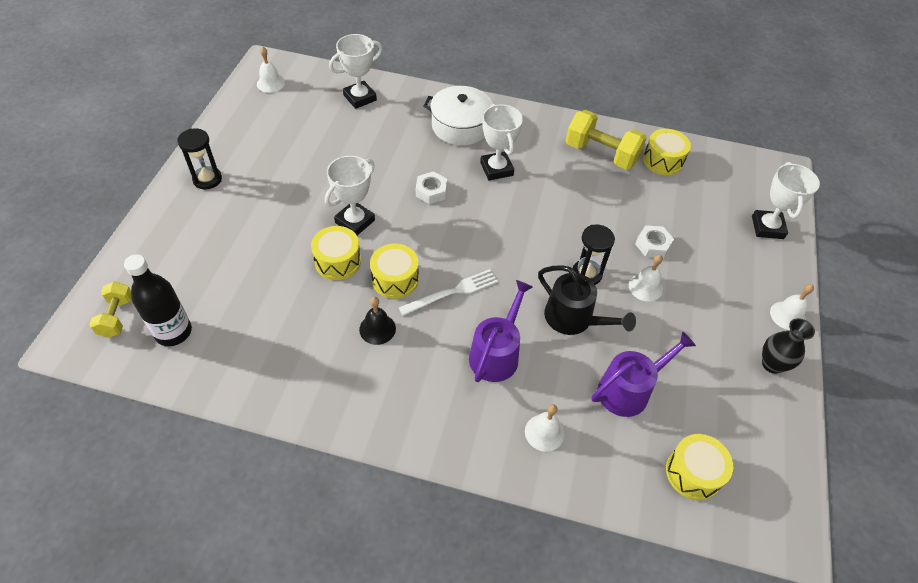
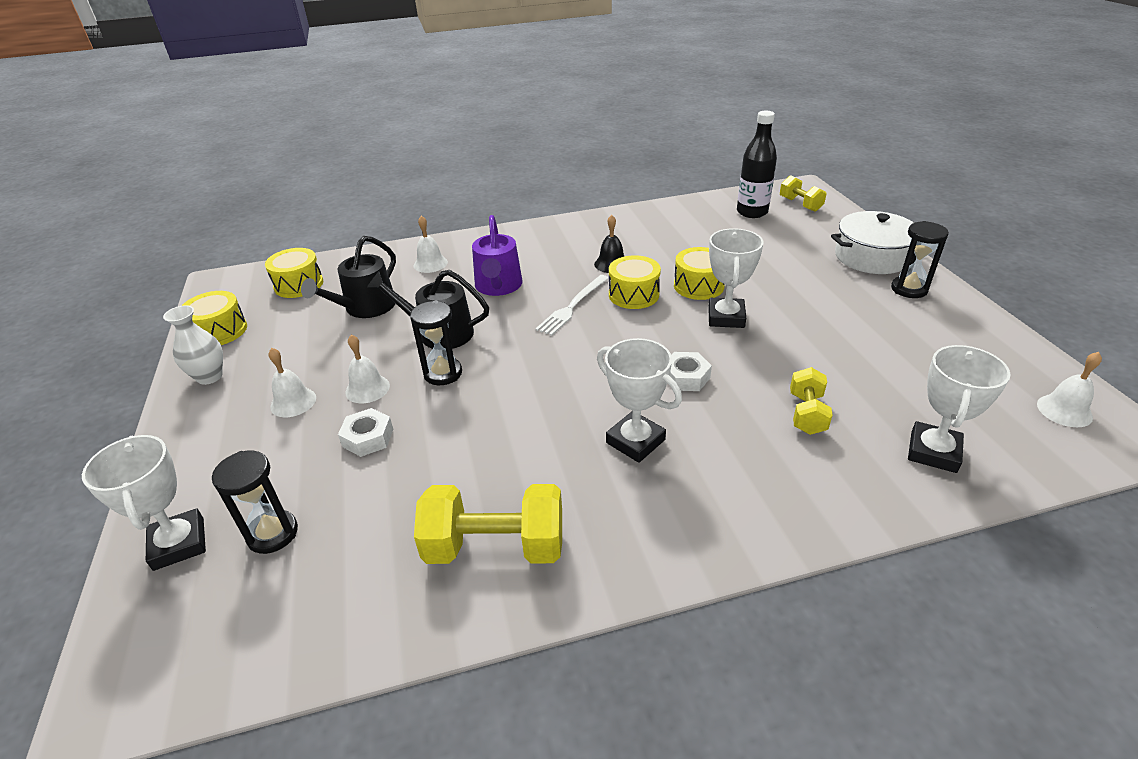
camera: 155 degrees right, 15 degrees down
(392, 140) = (806, 414): none -> yellow dumbbell
(460, 126) = (747, 481): white pot -> white pot (871, 257)
(629, 390) = (365, 308): purple watering can -> black watering can
(663, 160) = (378, 590): yellow drum -> yellow drum (219, 331)
(715, 210) = (273, 534): none -> black hourglass
(772, 364) = (209, 377): black vase -> white vase
(787, 315) = (177, 430): white bell -> white bell (293, 402)

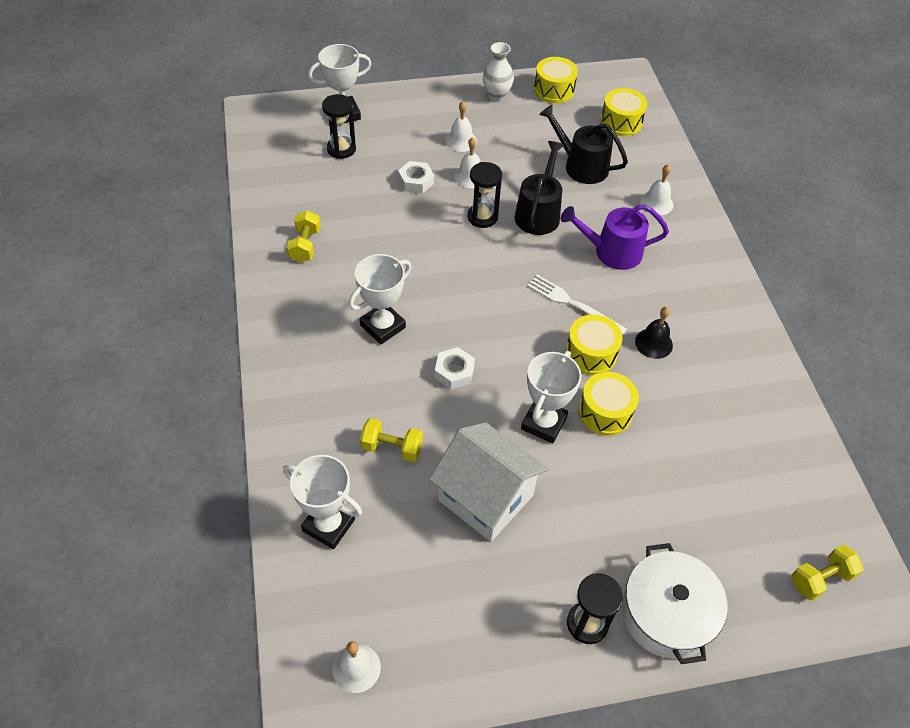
camera: 90 degrees right, 15 degrees up
(495, 547) = (305, 245): yellow dumbbell -> yellow dumbbell, size x0.58
(726, 317) = (543, 423): white trophy -> white trophy turned 75 degrees counterclockwise
(752, 212) = (791, 510): black bottle -> none
(828, 346) = (485, 497): none -> white house

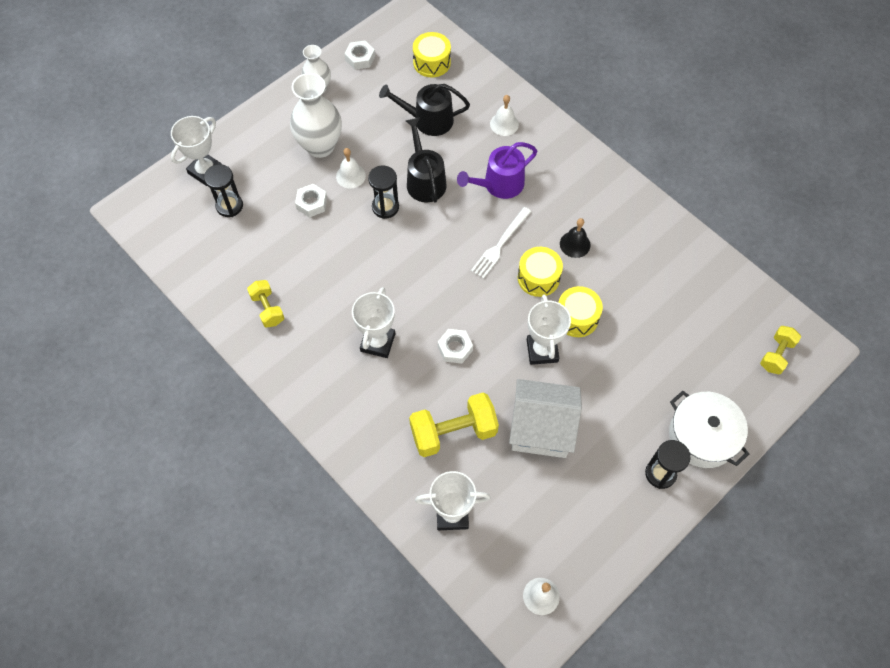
camera: 30 degrees left, 10 degrees up
(392, 448) = (453, 432): yellow dumbbell -> yellow dumbbell, size x1.72
(461, 141) = (320, 146): white bell -> white vase
(554, 90) = (360, 58): yellow drum -> white nut
(573, 304) = (500, 244): white fork -> white fork turned 60 degrees counterclockwise

